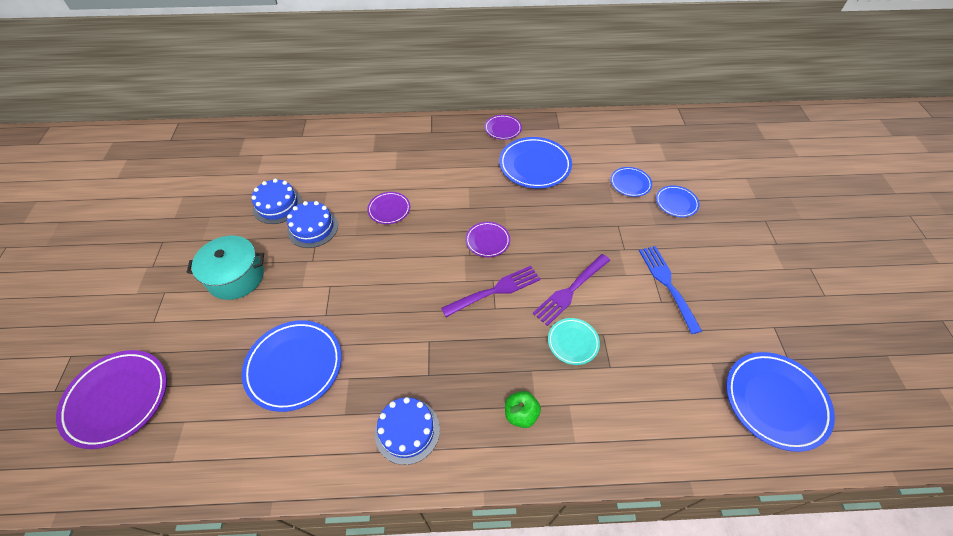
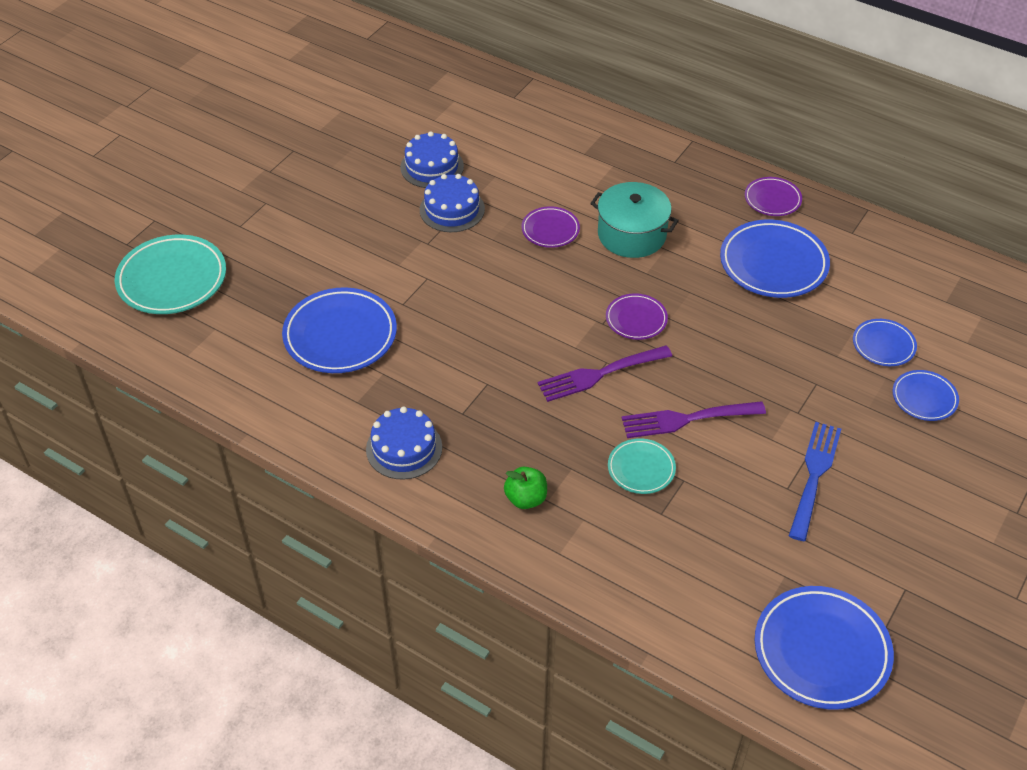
camera: 35 degrees right, 5 degrees down
(117, 399) = (172, 279): purple plate -> turquoise plate
(236, 277) = (341, 222): turquoise pot -> turquoise pot (632, 234)
(495, 290) = (599, 374): purple fork -> purple fork turned 150 degrees clockwise

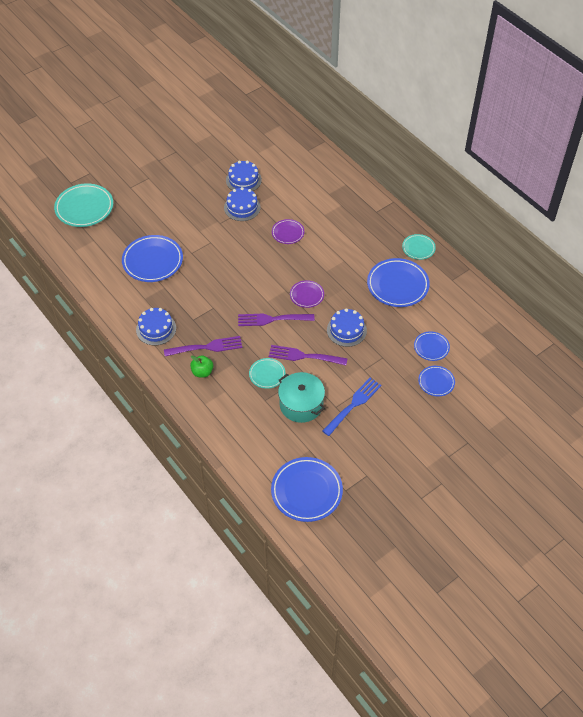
camera: 20 degrees right, 5 degrees up
(511, 453) = (206, 347): none -> purple fork
(632, 234) = (330, 247): turquoise pot -> turquoise pot (301, 404)
(733, 357) = (346, 330): none -> blue cake
(772, 199) = (418, 248): purple plate -> turquoise plate

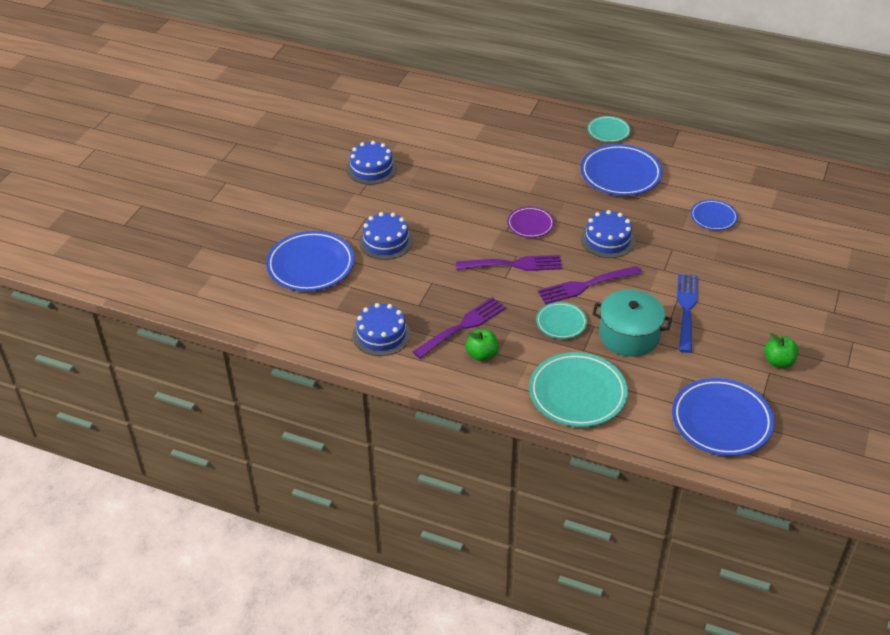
camera: 30 degrees left, 10 degrees down
(84, 208) = (168, 244): turquoise plate -> turquoise plate (577, 393)
(243, 180) = (348, 141): blue cake -> blue cake (386, 241)
(272, 319) = (513, 264): purple fork -> purple fork turned 150 degrees counterclockwise
(288, 233) = (450, 173): purple plate -> none
(379, 471) = (778, 362): none -> green apple
(436, 382) = (751, 248): blue plate -> none

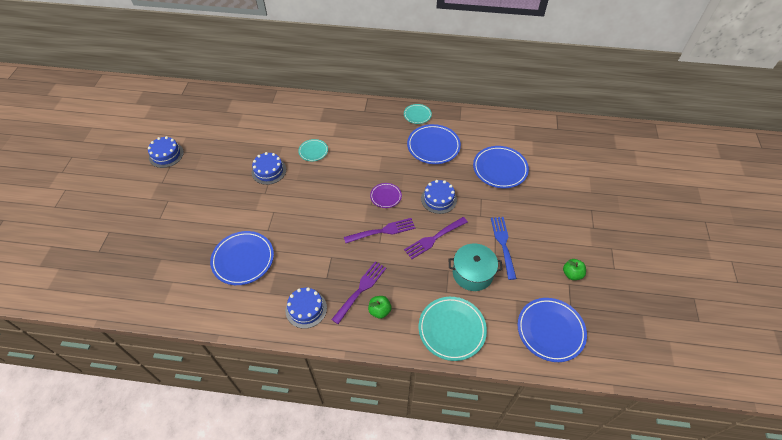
camera: 15 degrees left, 10 degrees up
(386, 241) = (292, 229): blue cake -> blue cake (166, 155)
(561, 323) = (426, 272): turquoise plate -> turquoise plate (313, 151)
(713, 217) = (500, 169): blue plate -> blue plate, size x1.82

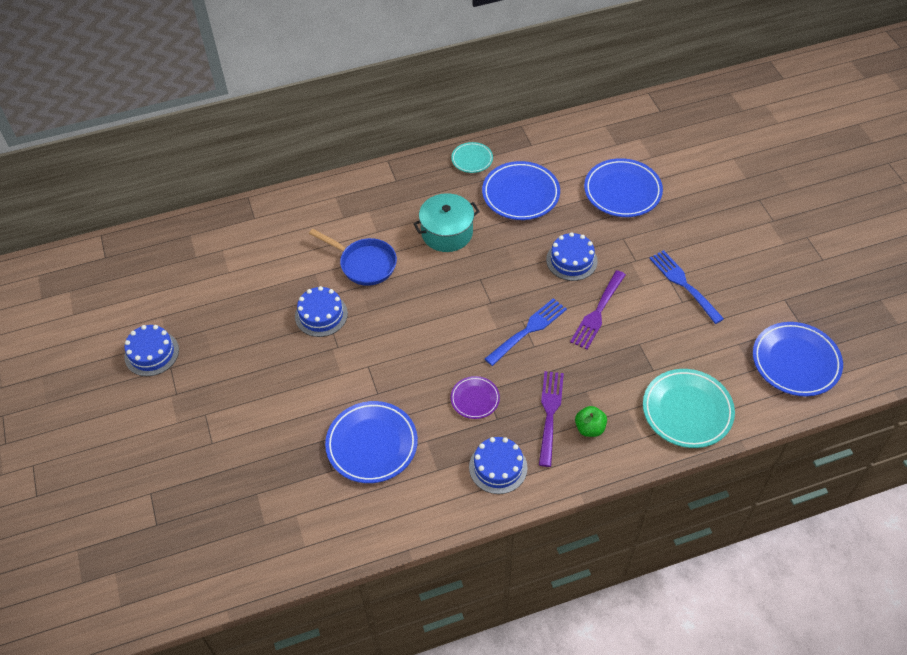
camera: 25 degrees left, 0 degrees up
(313, 151) = (364, 264): turquoise plate -> blue pan
(382, 231) = (528, 330): purple fork -> blue fork
(386, 196) = (503, 284): purple plate -> purple plate (475, 399)
(472, 273) = (670, 334): turquoise pot -> turquoise pot (447, 233)
(572, 274) = (781, 286): green apple -> none

